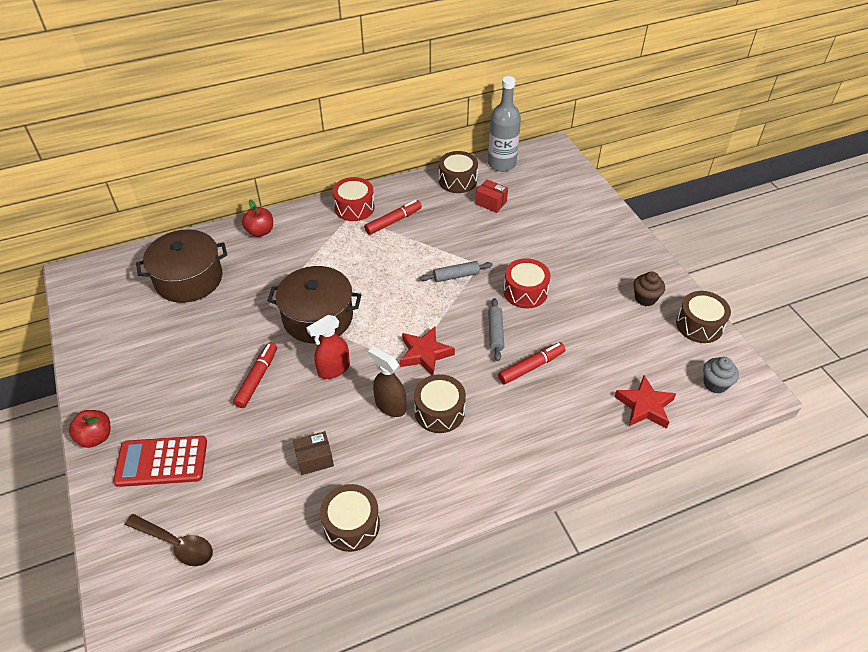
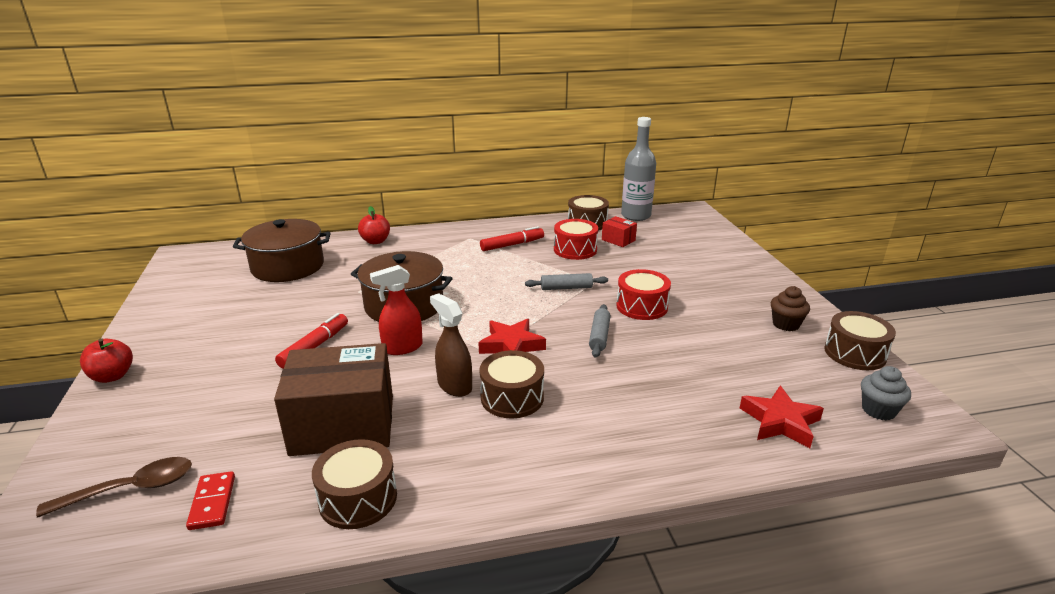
camera: 10 degrees right, 20 degrees down
(161, 461) = (167, 406): red calculator -> none
(176, 544) = (131, 489): brown spoon -> brown spoon turned 60 degrees counterclockwise
(245, 545) = (212, 502): none -> red domino
(314, 459) = (343, 425): brown box -> brown box, size x2.27
(354, 207) = (476, 233): red drum -> red drum (575, 250)
(531, 367) = (636, 369): red marker -> none

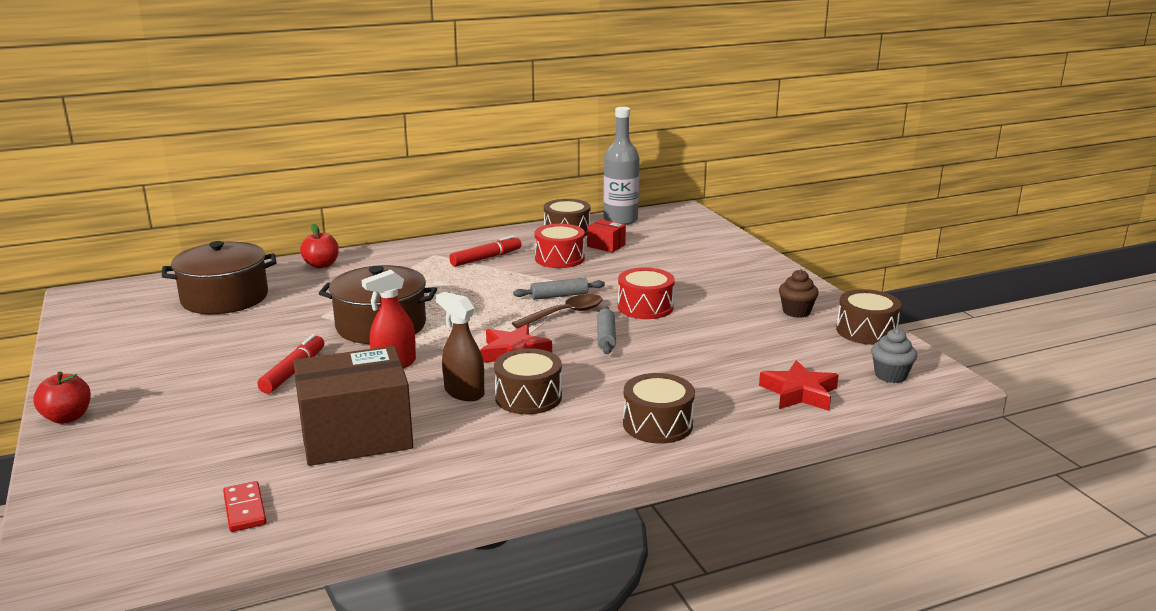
camera: 10 degrees left, 5 degrees down
(131, 489) = (149, 508): brown spoon -> brown spoon (565, 314)
(358, 498) = (397, 491): brown drum -> brown drum (657, 424)

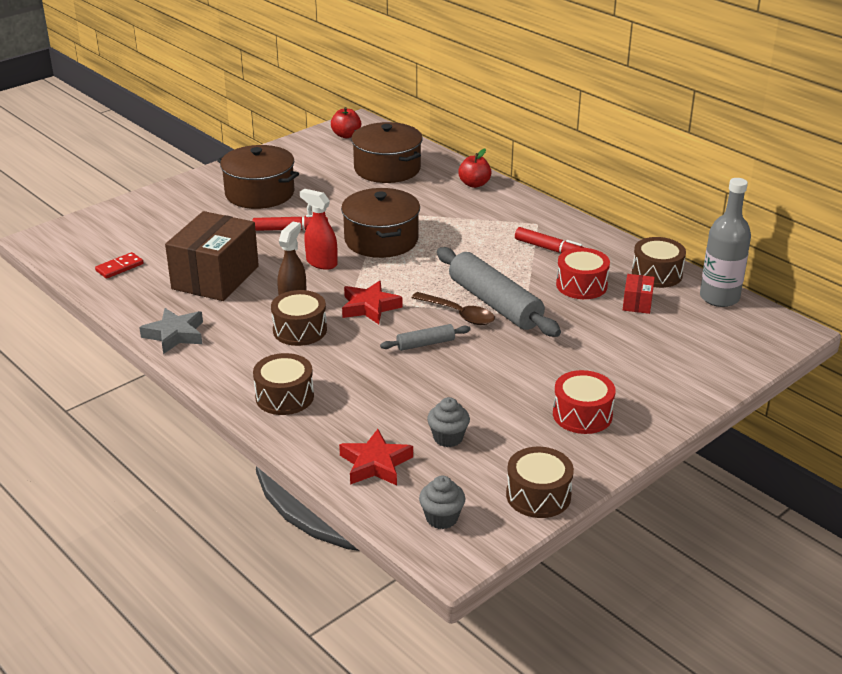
camera: 70 degrees right, 10 degrees up
(67, 417) = (197, 180): red apple -> red apple (346, 135)
(173, 378) = (259, 193): none -> brown pot
(356, 435) = (215, 277): brown box -> brown box turned 60 degrees clockwise
(472, 481) = (175, 335): none -> grey star
(559, 296) = (494, 303): grey rolling pin -> grey rolling pin, size x2.10
(645, 307) = (503, 352): red drum -> red drum (582, 415)
(770, 353) = (448, 438): none -> grey cupcake
(796, 312) = (556, 444): brown cupcake -> none

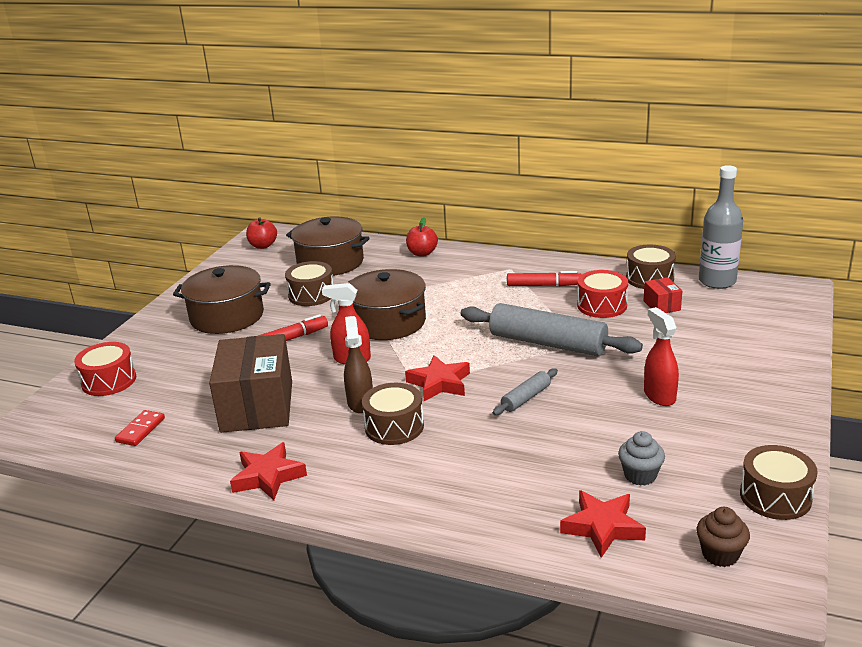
camera: 25 degrees left, 5 degrees down
(175, 335) = (268, 476): grey star -> red star
(284, 397) = (445, 496): brown drum -> brown drum (311, 295)
(441, 518) = (720, 554): grey cupcake -> brown cupcake
(458, 314) = (526, 362): brown spoon -> none
(539, 381) = (659, 396): none -> red spray bottle
(582, 415) = (726, 411): red drum -> red drum (109, 381)

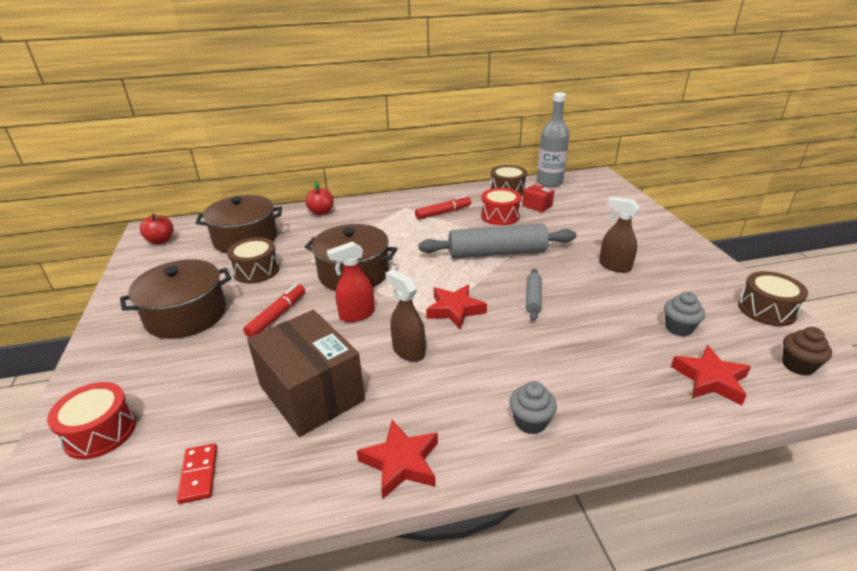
camera: 35 degrees left, 5 degrees up
(393, 491) = (530, 422): none -> grey cupcake
(394, 427) = (462, 361): brown drum -> none
(659, 396) = (614, 266): red spray bottle -> brown spray bottle

